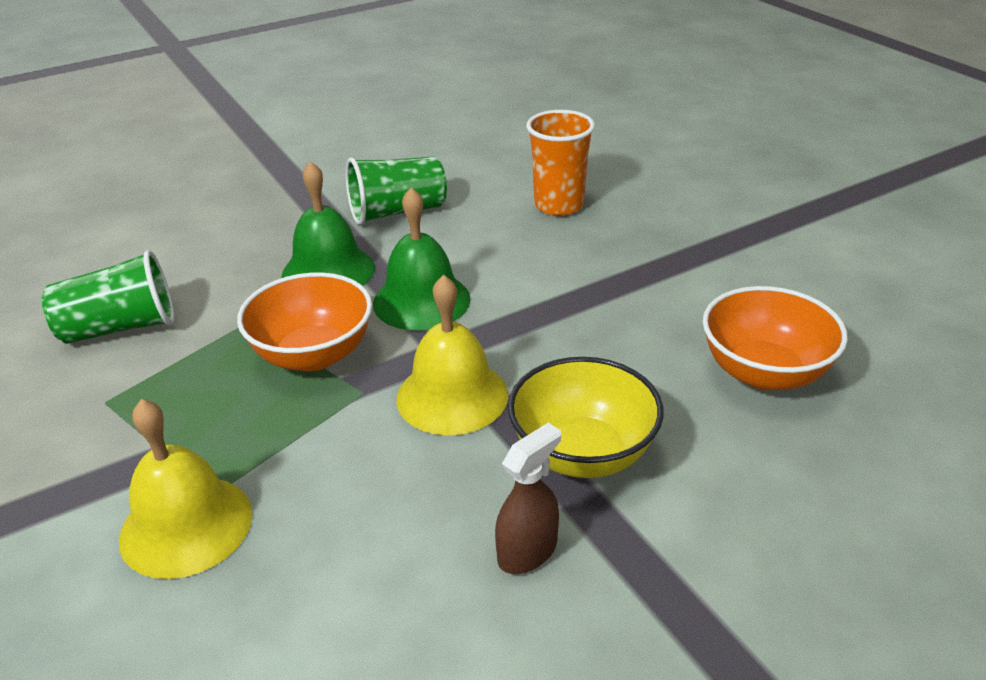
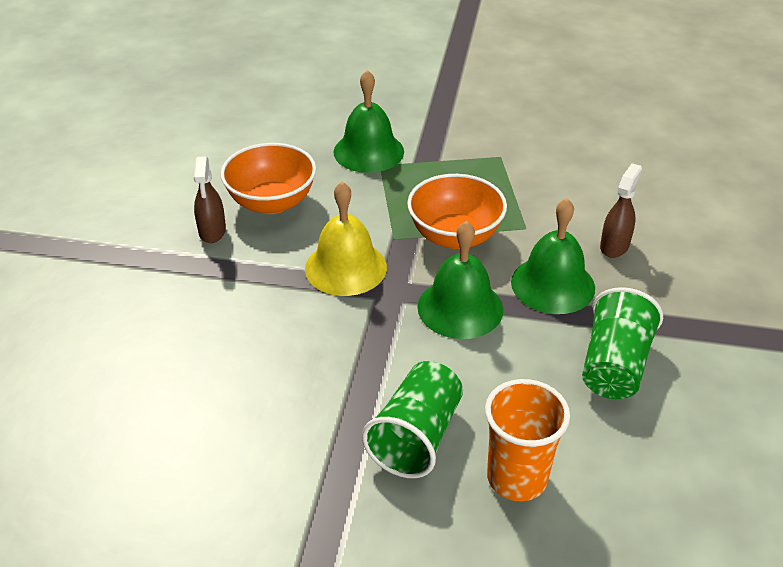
camera: 130 degrees right, 5 degrees up
(120, 328) = (575, 180): green cup -> green cup (416, 437)
(186, 525) = (368, 151): yellow bell -> green bell
(230, 264) = (614, 246): none -> brown spray bottle
(583, 453) = (236, 286): yellow bowl -> none
(764, 372) = (175, 414): orange bowl -> orange bowl (272, 202)

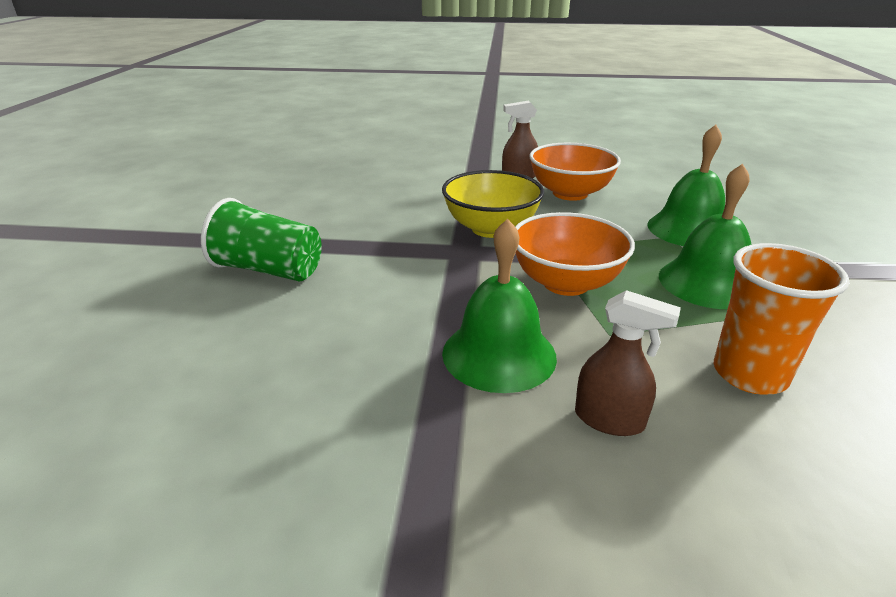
camera: 85 degrees right, 10 degrees down
(345, 267) = (491, 228): yellow bell -> yellow bowl
(460, 308) = (443, 288): green bell -> green bell (708, 283)
(517, 478) = (196, 324): orange cup -> orange cup (749, 374)
(614, 365) = (346, 403): green cup -> none

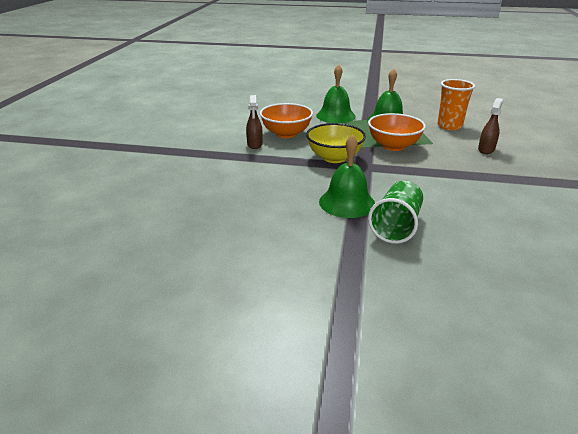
camera: 85 degrees left, 0 degrees up
(499, 354) = (456, 164): green bell -> green bell (347, 202)

